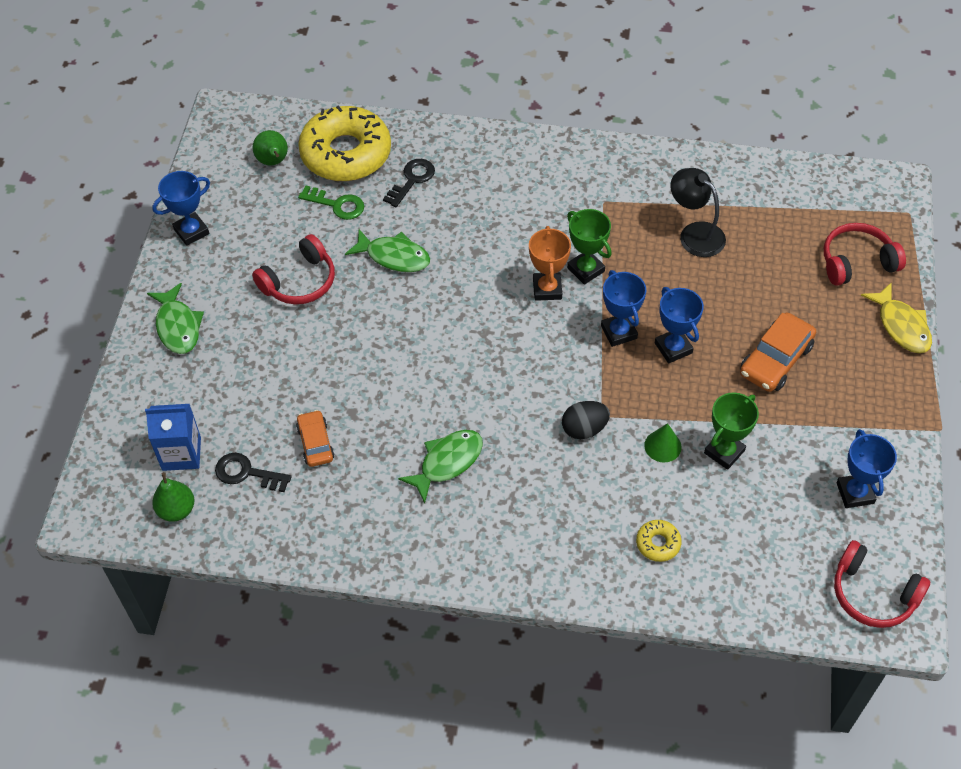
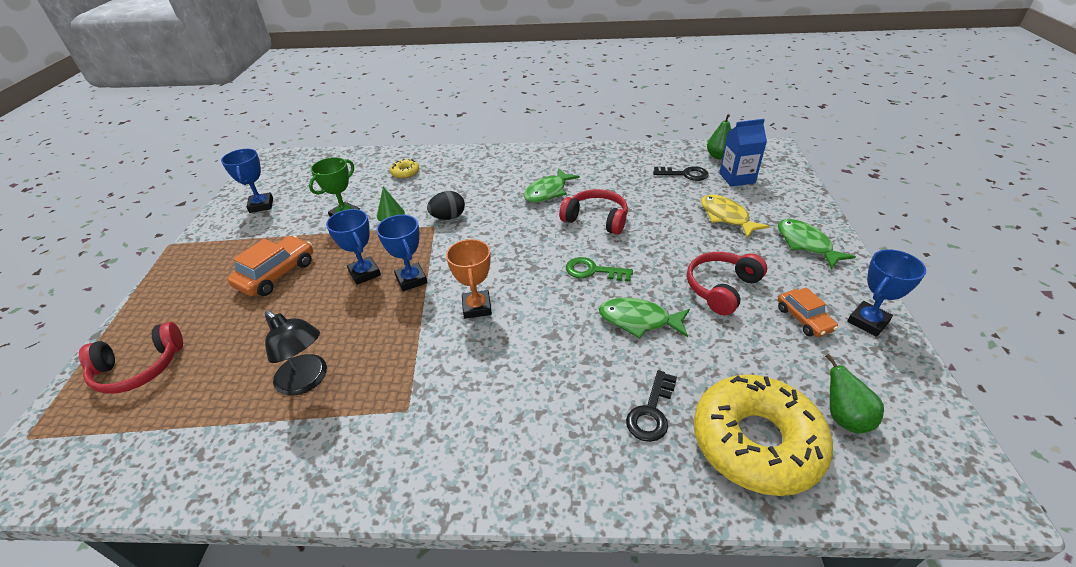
camera: 175 degrees right, 15 degrees down
(315, 443) = (645, 191): orange car -> orange car (804, 319)
(337, 205) = (728, 369): green key -> green key (593, 271)
(585, 270) = (437, 329): green trophy -> none
(873, 594) = (279, 167): red headphones -> red headphones (596, 219)
(901, 326) = (141, 312): yellow fish -> yellow fish (726, 217)

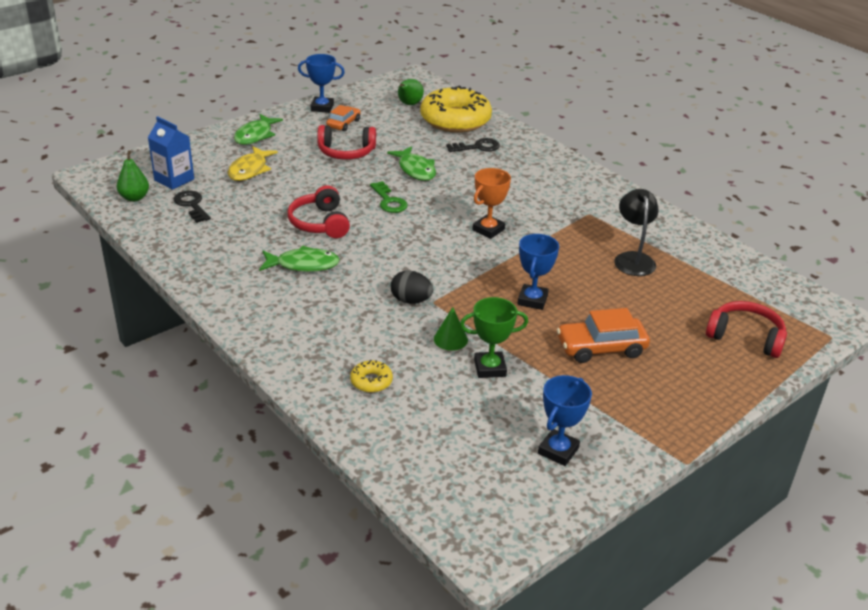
camera: 135 degrees left, 5 degrees down
(411, 280) = (505, 272): blue trophy -> none

